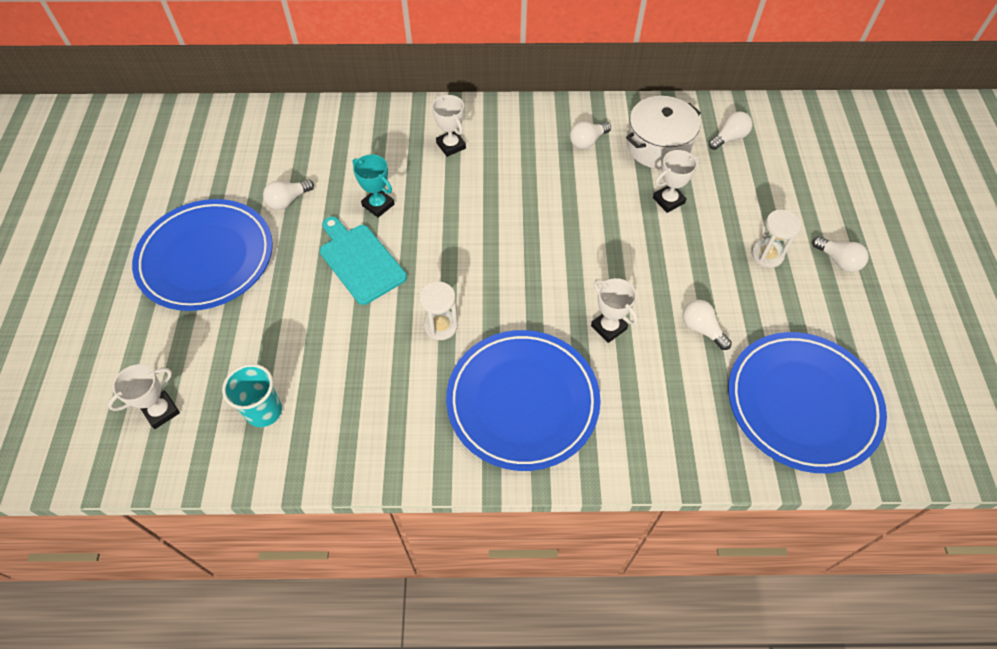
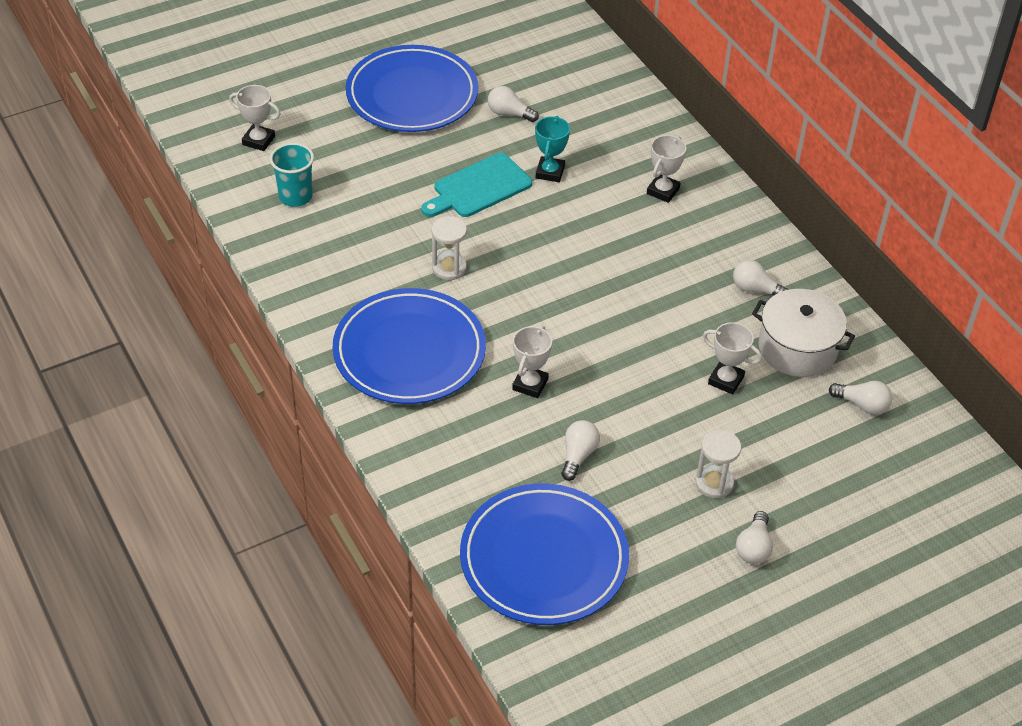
camera: 60 degrees right, 10 degrees down
(360, 261) = (479, 188): turquoise cutting board -> turquoise cutting board turned 150 degrees counterclockwise

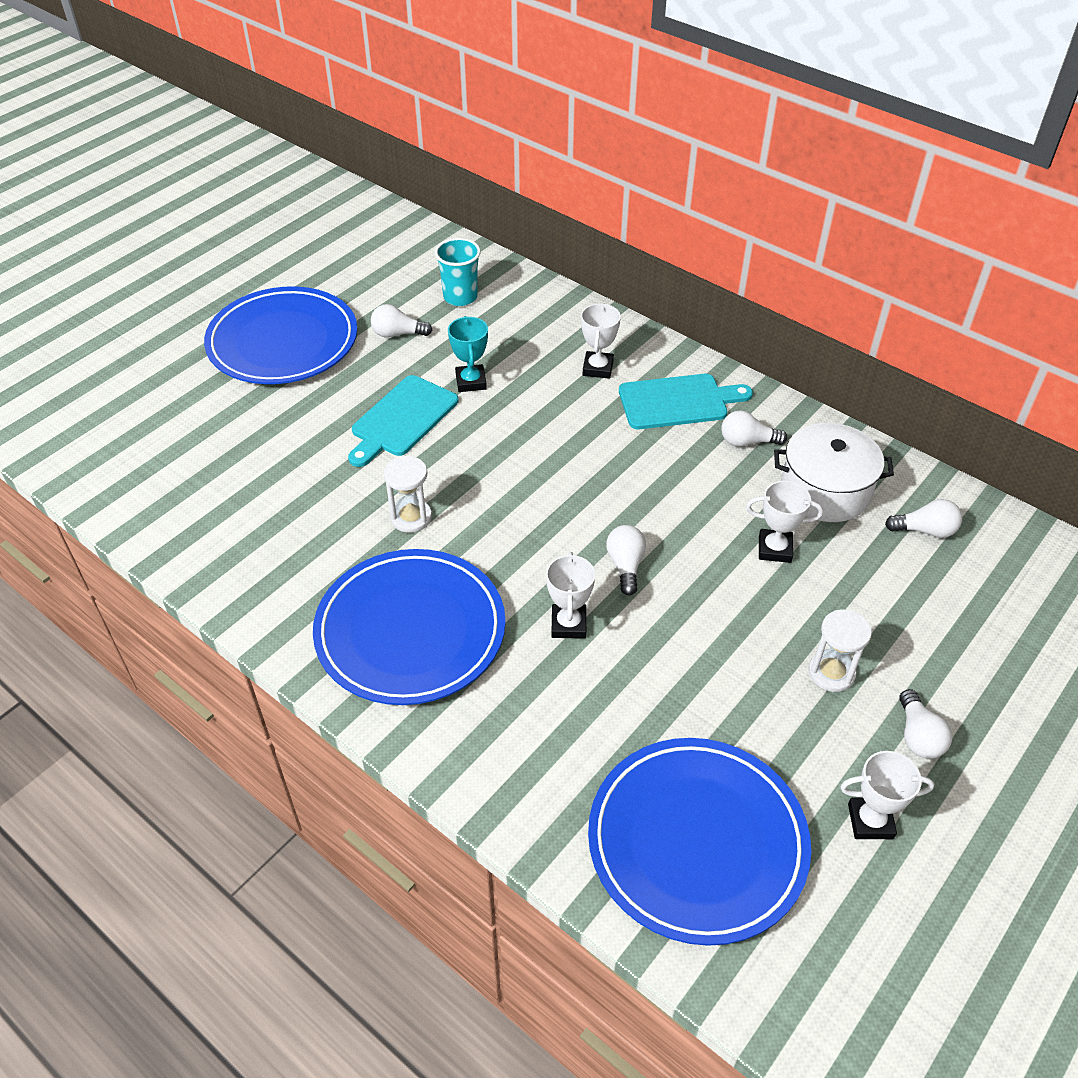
camera: 20 degrees left, 0 degrees up
(258, 140) = (125, 438): white trophy -> white trophy (870, 821)
(295, 197) = (195, 489): turquoise cup -> turquoise cup (460, 297)
(578, 455) = (666, 692): white light bulb -> white light bulb (625, 565)
(715, 239) = (678, 401): none -> turquoise cutting board

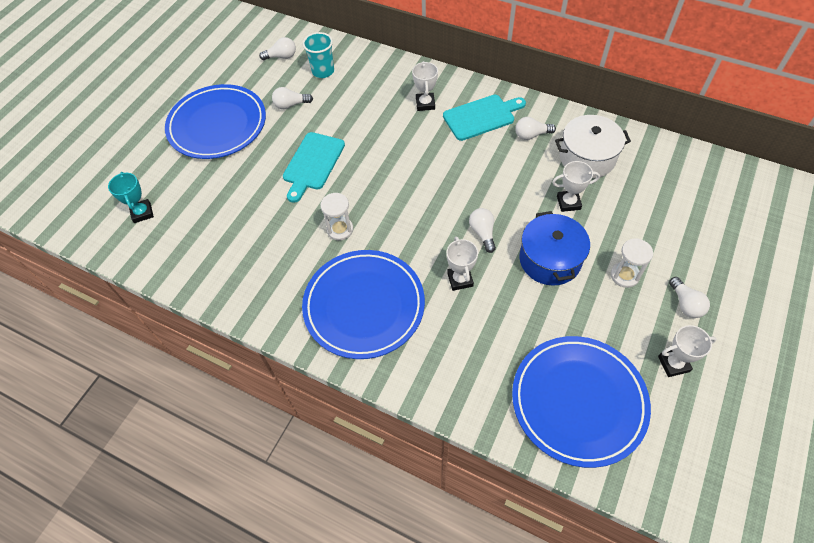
camera: 10 degrees left, 10 degrees up
(471, 382) = (348, 129): turquoise trophy -> turquoise trophy (142, 213)
(718, 625) = (550, 259): none -> blue pot
(925, 530) = (652, 171): white light bulb -> white light bulb (281, 57)

